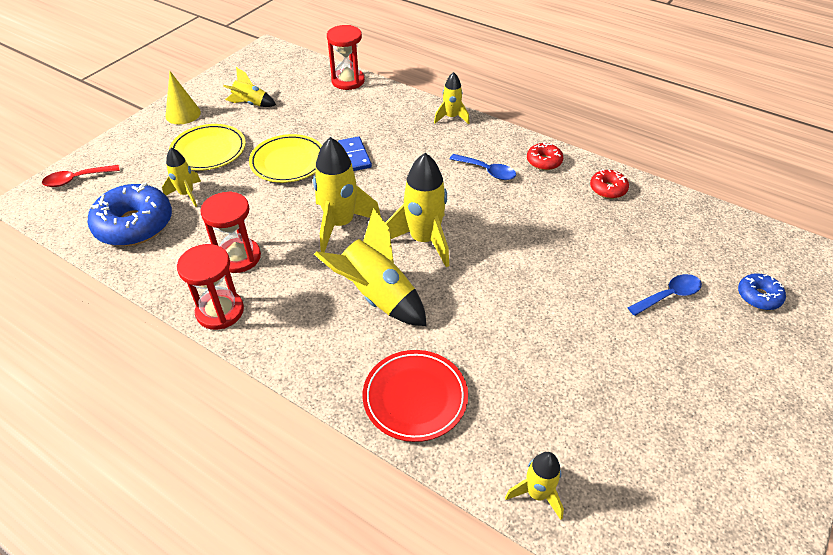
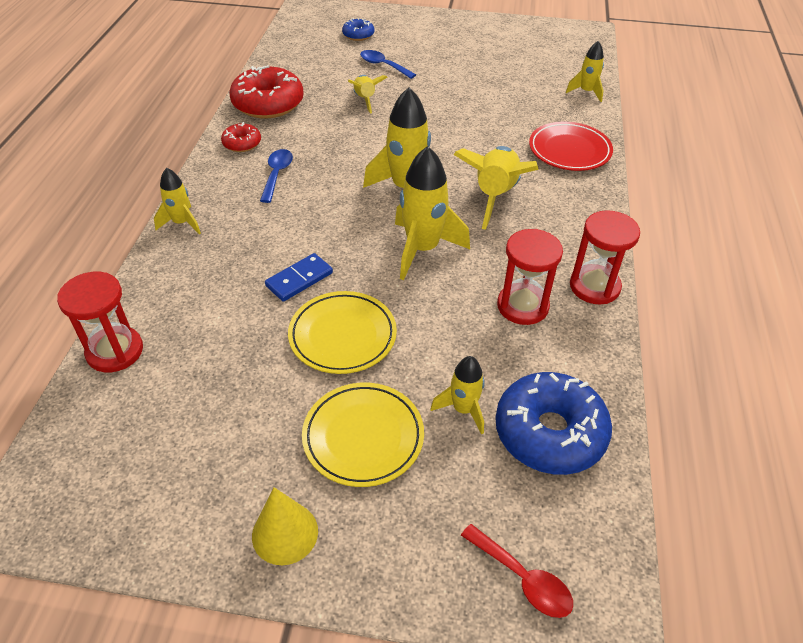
camera: 115 degrees left, 0 degrees up
(250, 104) = (220, 447): yellow rocket -> yellow rocket (365, 100)
(608, 189) = (268, 104): red donut -> red donut, size x1.98

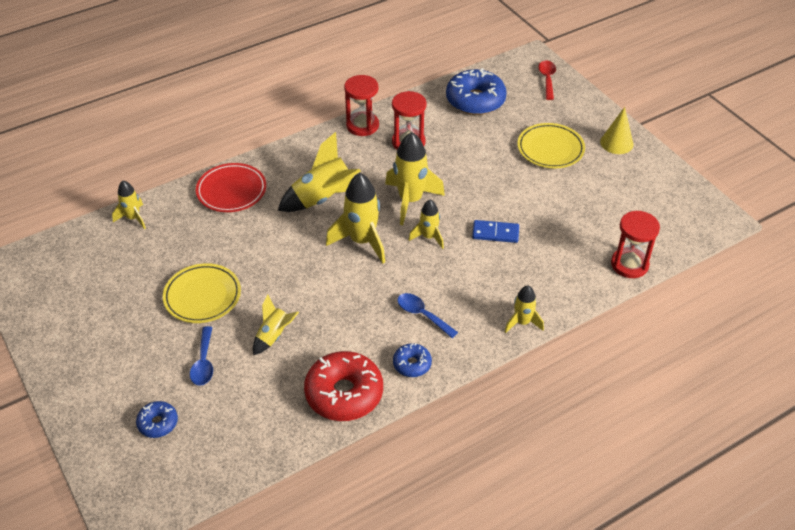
camera: 130 degrees left, 0 degrees up
(242, 143) = (412, 364): red donut -> blue donut
(277, 174) = (422, 315): blue spoon -> blue spoon turned 75 degrees clockwise
(342, 336) = (509, 190): yellow plate -> yellow plate (202, 296)
(463, 409) = (497, 129): yellow rocket -> yellow rocket (428, 237)

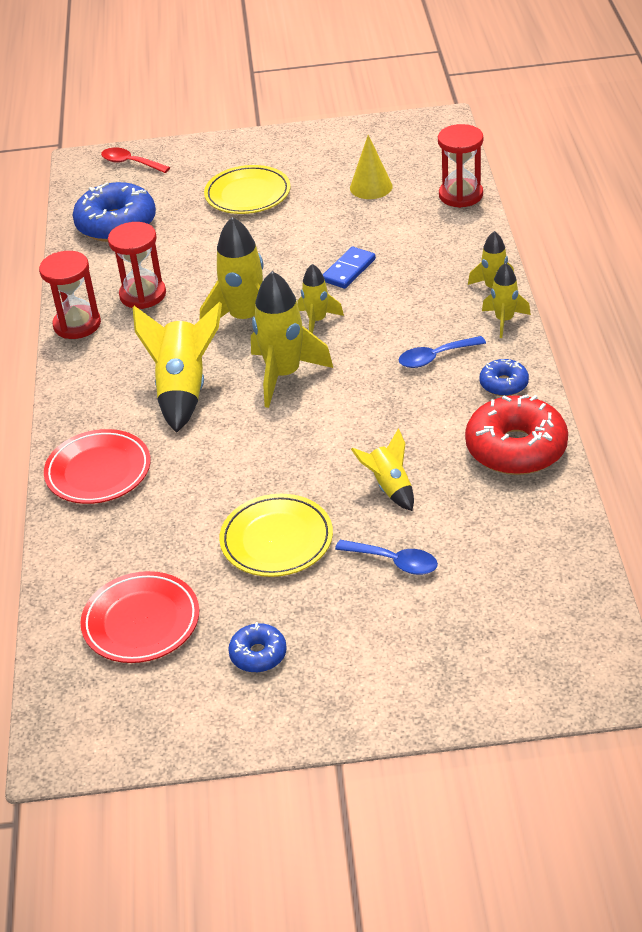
camera: 60 degrees left, 5 degrees down
(112, 260) = (141, 622): none -> red plate
(133, 218) = (71, 584): yellow rocket -> yellow rocket (504, 320)
(158, 423) = (470, 626): blue donut -> blue donut (258, 654)
(616, 143) = (277, 149): yellow cone -> yellow cone (371, 187)

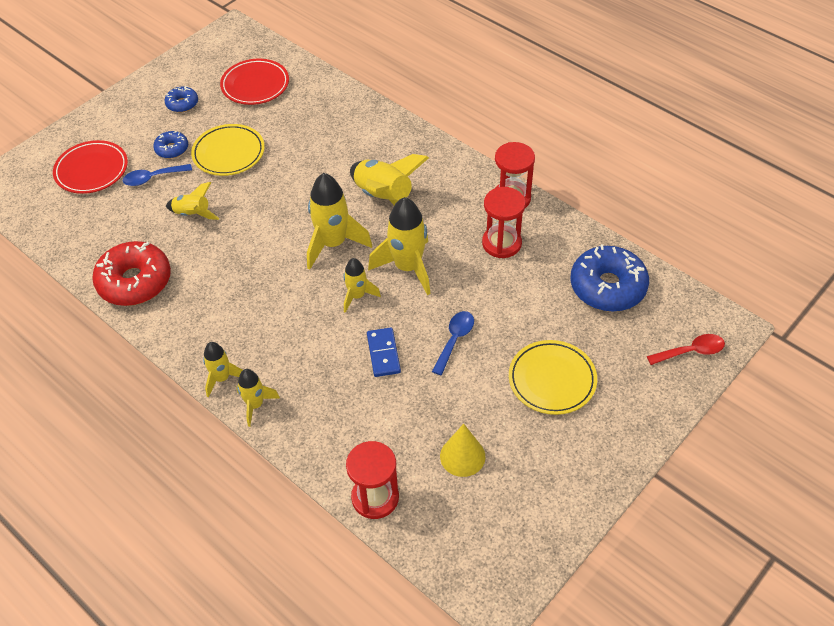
camera: 135 degrees right, 10 degrees up
(98, 471) = (370, 130): red plate -> red plate (92, 170)
(435, 357) = (245, 317): blue spoon -> blue spoon (454, 340)
(504, 384) = (179, 323): blue donut -> blue donut (172, 149)

